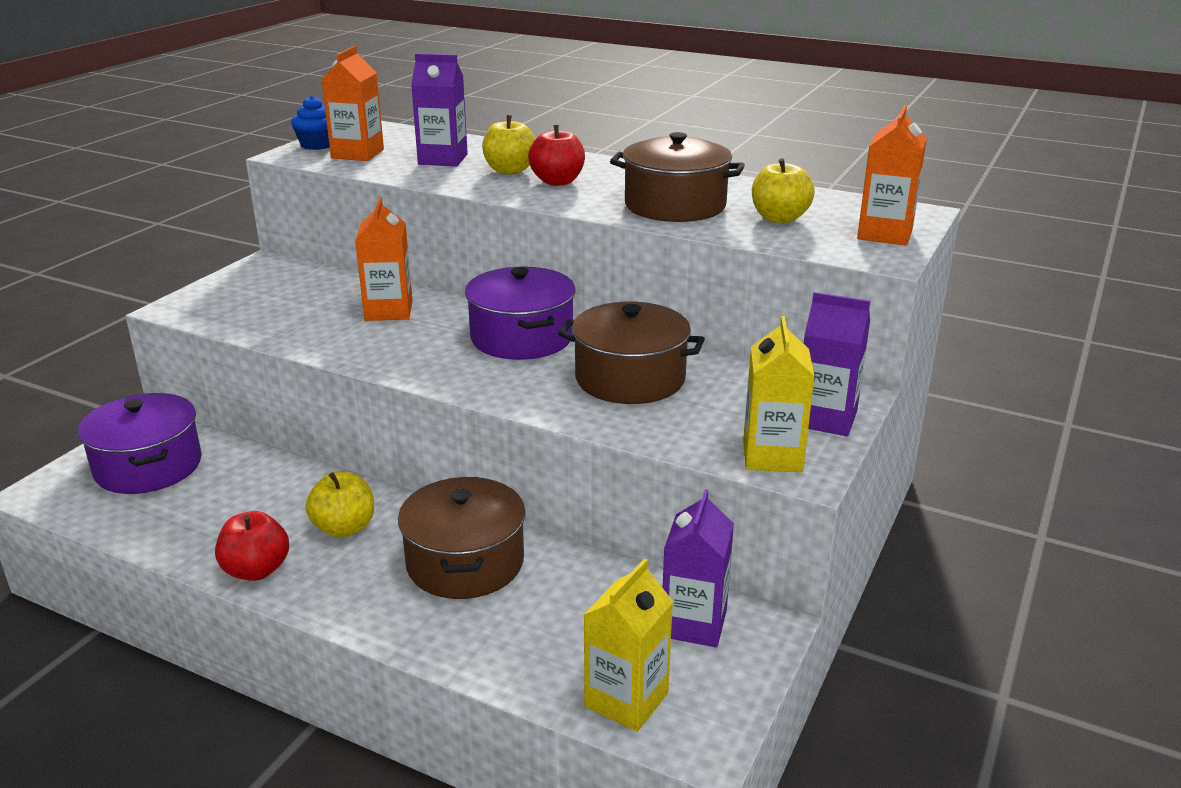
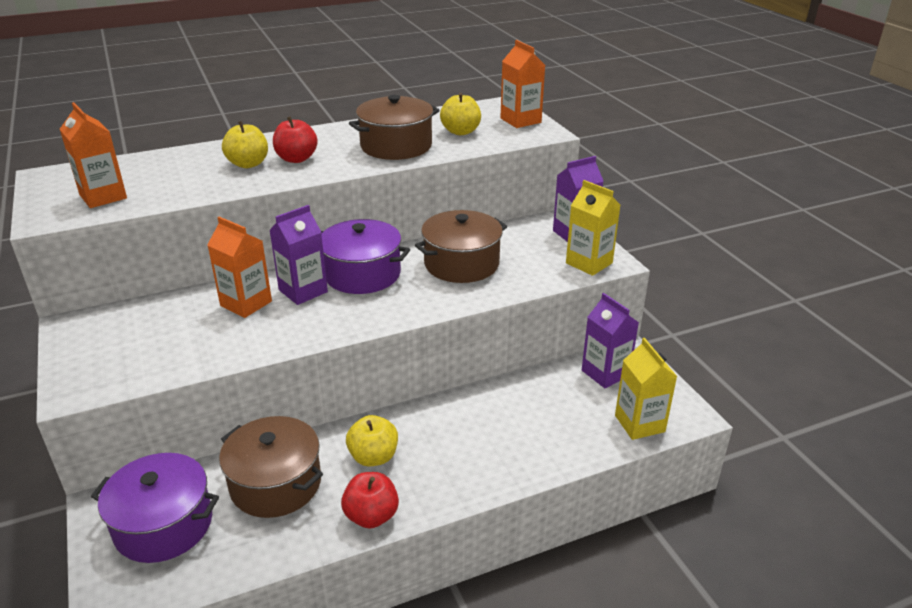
camera: 50 degrees left, 5 degrees up
(317, 145) = (48, 203): blue cupcake -> none
(443, 159) = (181, 175): purple carton -> purple carton (303, 291)
(465, 562) = (468, 424): brown pot -> brown pot (276, 484)

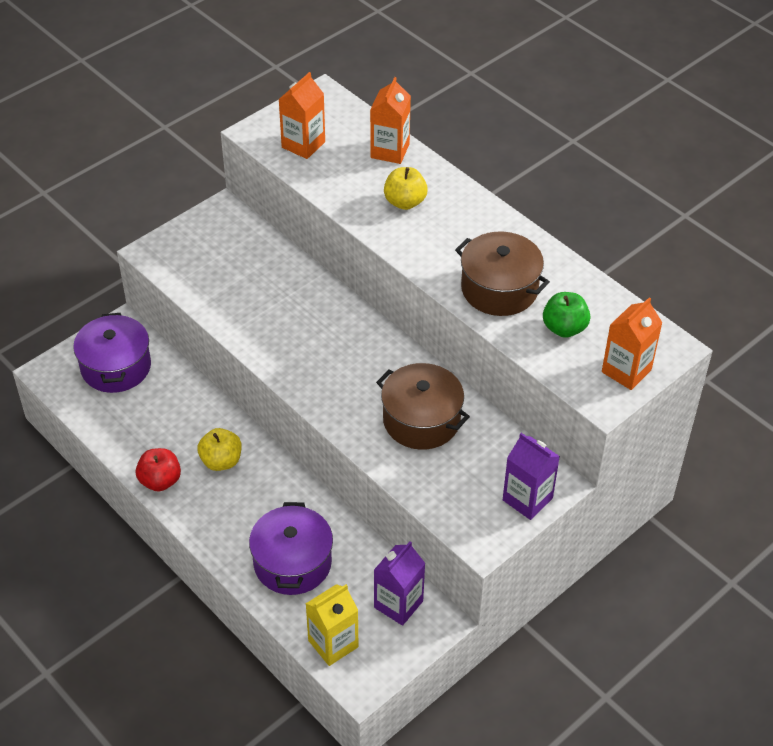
camera: 70 degrees right, 15 degrees up
(246, 303) = (291, 295): orange carton -> orange carton (390, 151)
(276, 484) = (173, 412): brown pot -> none
(296, 159) = (432, 229): red apple -> none
(303, 291) = (325, 324): purple carton -> none
(362, 274) = (370, 353): purple pot -> purple pot (292, 563)
(460, 132) = (564, 328): yellow apple -> green apple
(589, 263) = (471, 522): yellow carton -> none

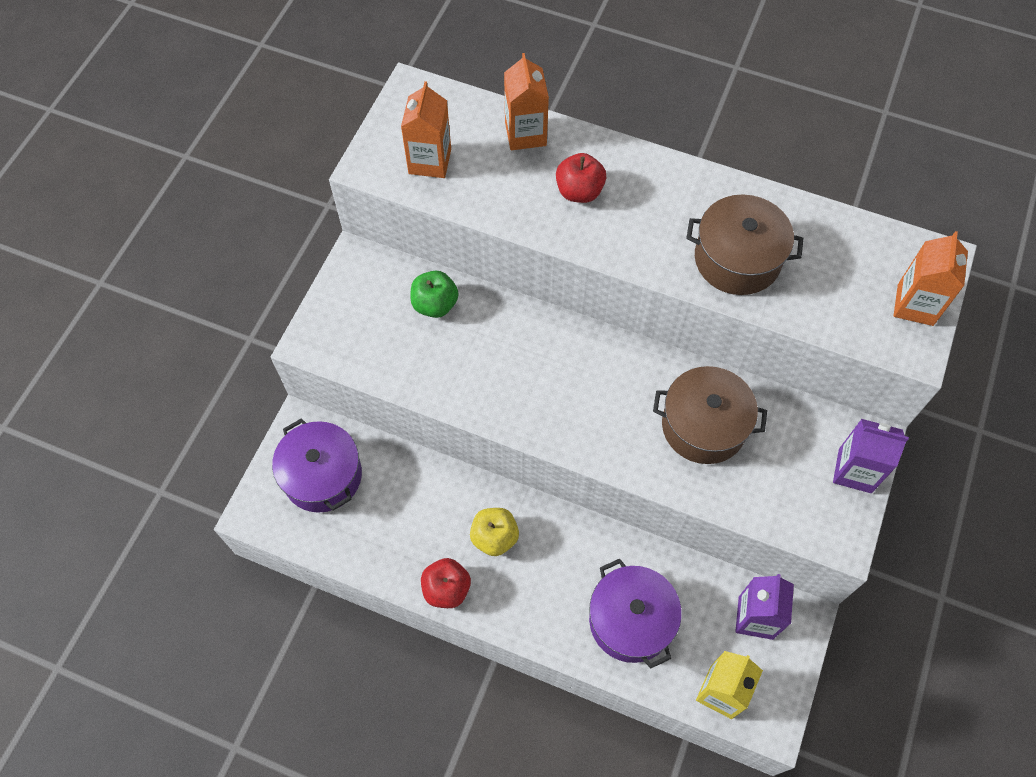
camera: 25 degrees left, 15 degrees up
(405, 202) = (579, 191): yellow apple -> red apple
(564, 328) = (827, 279): green apple -> green apple (435, 304)

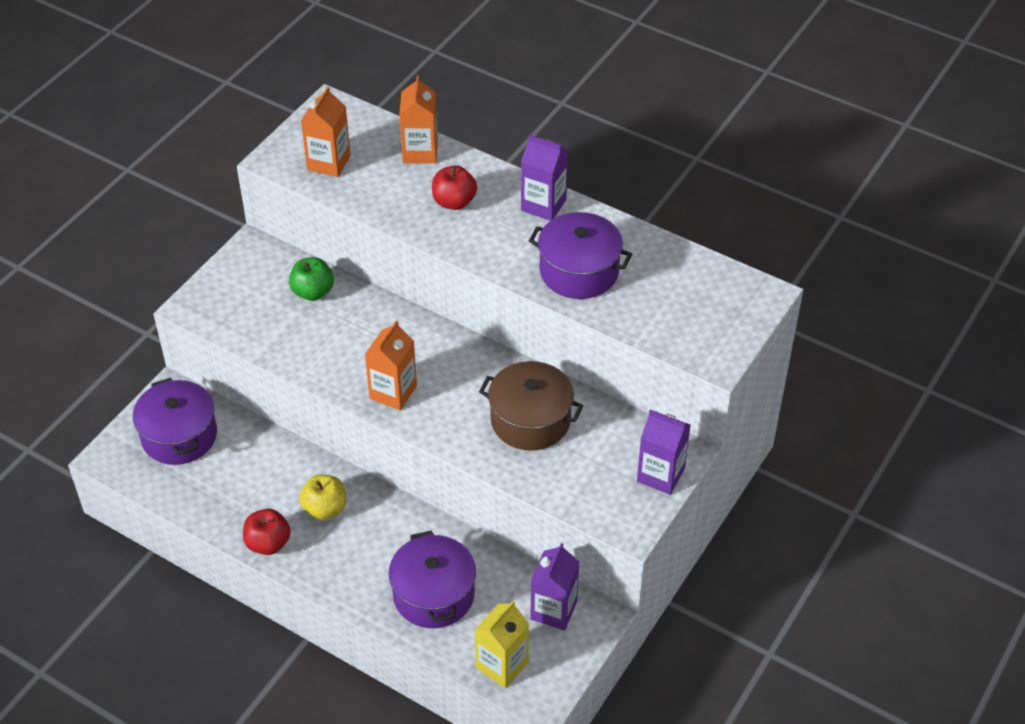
camera: 10 degrees right, 15 degrees down
(676, 181) = (543, 205): none -> purple carton
(737, 259) = (579, 271): brown pot -> purple pot
(915, 305) = (729, 326): orange carton -> orange carton (393, 392)

